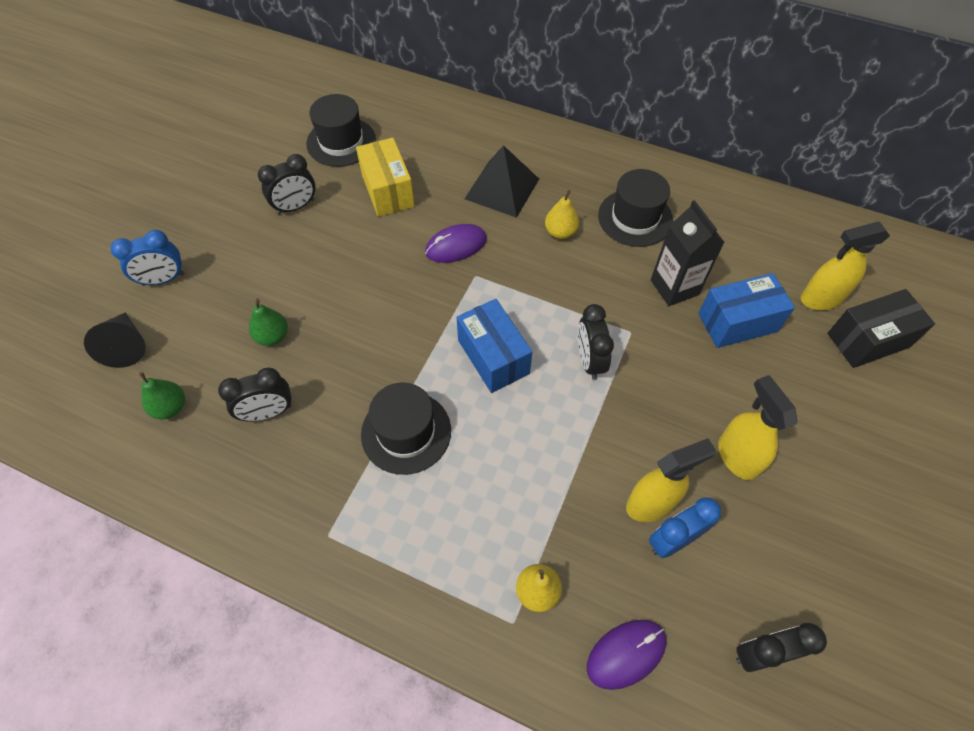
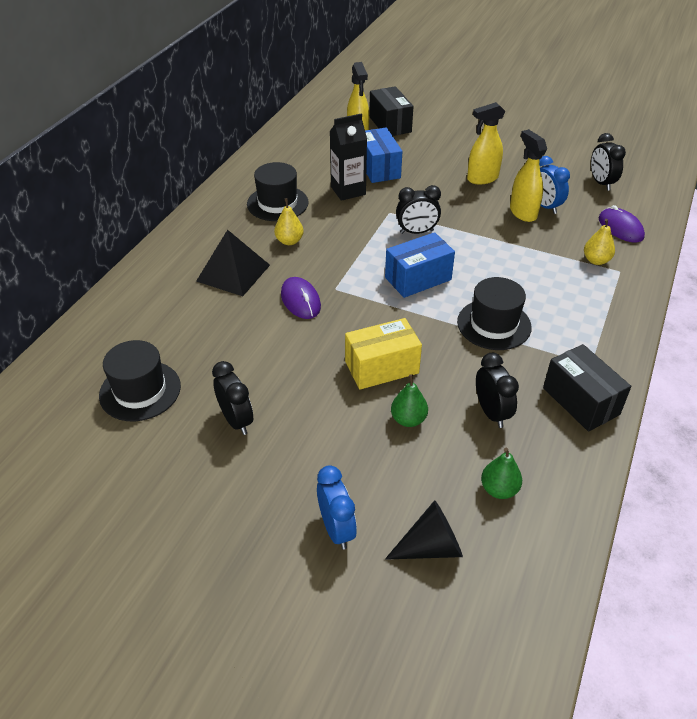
camera: 90 degrees left, 15 degrees down
(269, 510) = (580, 401): none -> black box
(388, 191) = (223, 348): yellow box -> yellow box (382, 367)

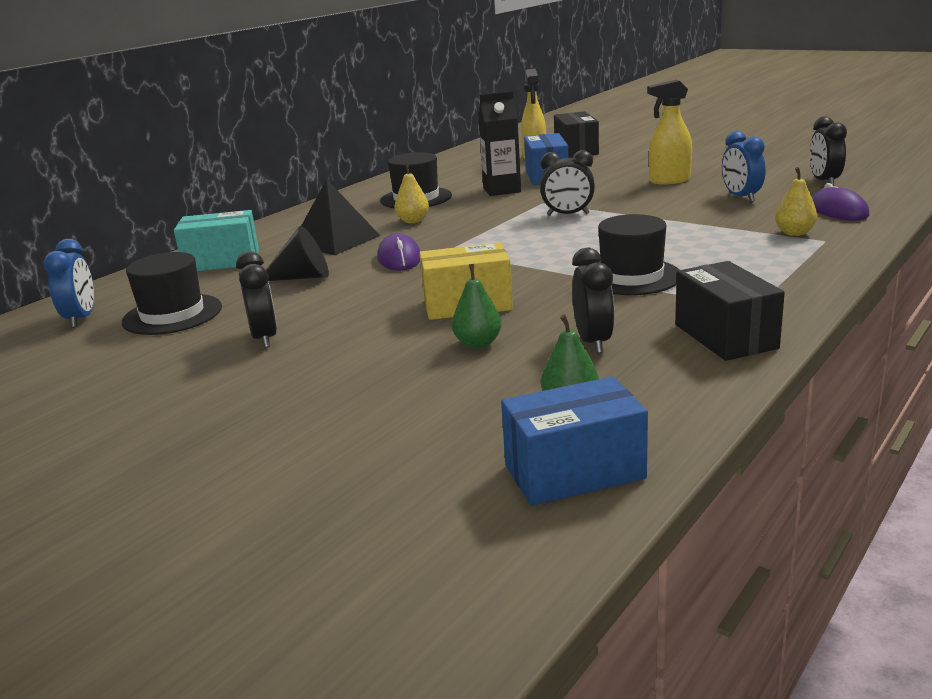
camera: 15 degrees right, 20 degrees down
(145, 308) = (222, 261): none -> turquoise box
(336, 529) = (328, 425): blue clock -> blue clock (81, 318)
(418, 278) = (551, 245): blue box -> blue box (574, 472)
(430, 547) = (445, 447): black cone -> black cone (302, 277)
(522, 213) = (710, 201): yellow spray bottle -> none

